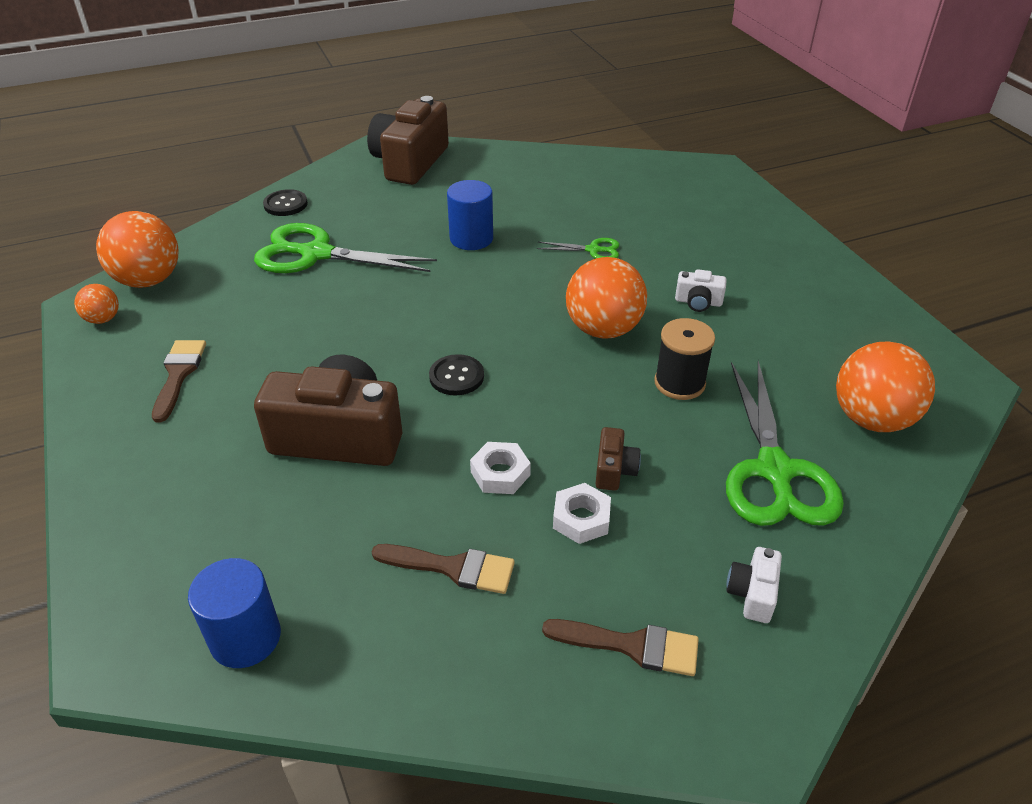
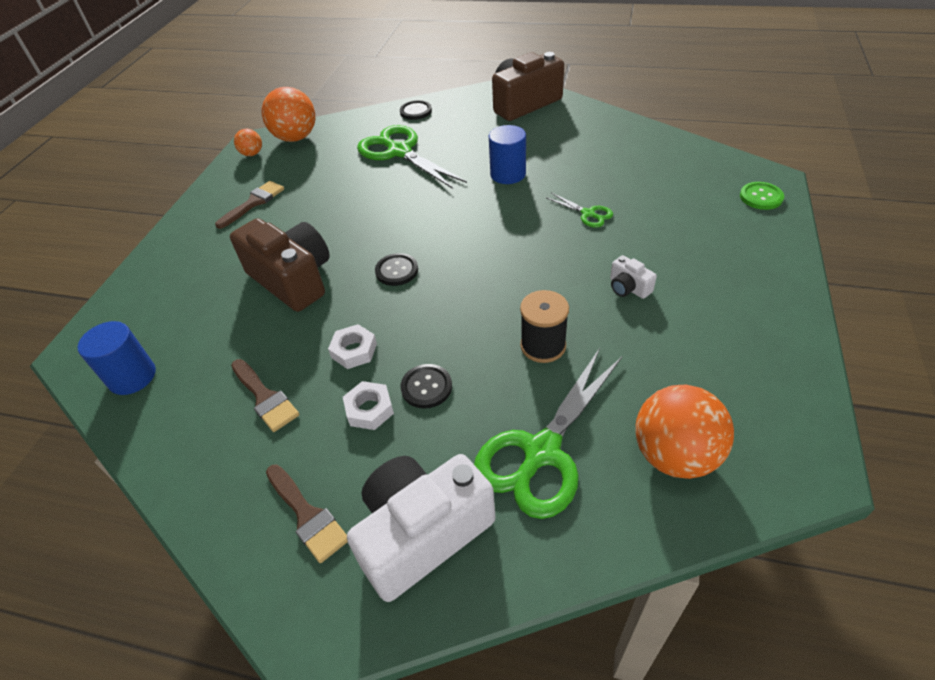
camera: 40 degrees right, 5 degrees up
(603, 329) = (530, 279): orange ball -> none
(614, 470) = (426, 387): brown camera -> black button
(724, 186) = (761, 197): none -> green button
(752, 593) = (422, 533): white camera -> white camera, size x2.31

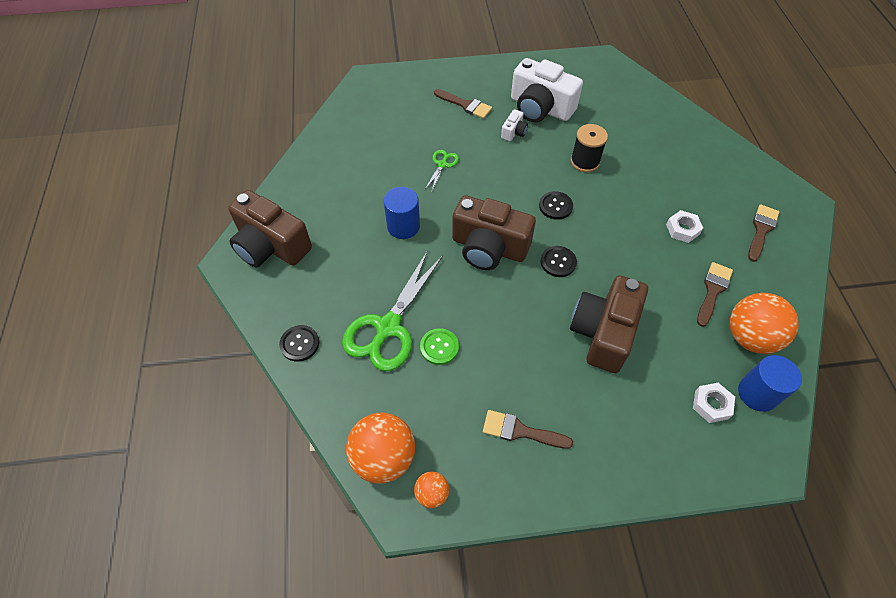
camera: 115 degrees left, 10 degrees up
(354, 351) = (646, 257): white nut -> white nut (711, 404)
(422, 533) = (732, 179): white camera -> white camera (540, 108)
(426, 387) = (649, 207): black button -> black button (555, 206)
(447, 224) = (489, 247): none -> brown camera
(541, 452) = (657, 146): green scissors -> none
(674, 455) = (626, 100): orange ball -> orange ball (750, 337)
(699, 253) = (465, 105): none -> brown brush
(761, 197) = (392, 82): green button -> green button (439, 347)

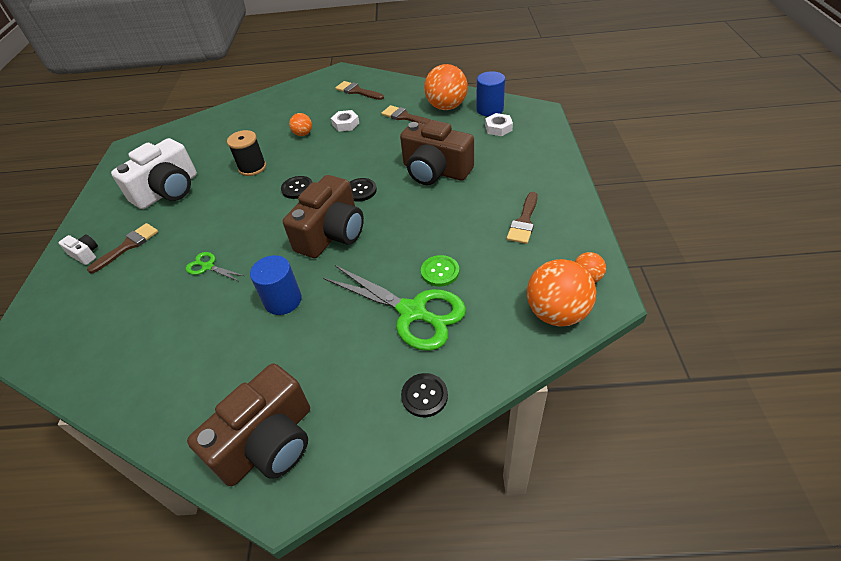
camera: 80 degrees left, 10 degrees down
(514, 132) = (190, 210): white camera -> white camera (85, 254)
(653, 192) = (303, 134): none -> orange ball

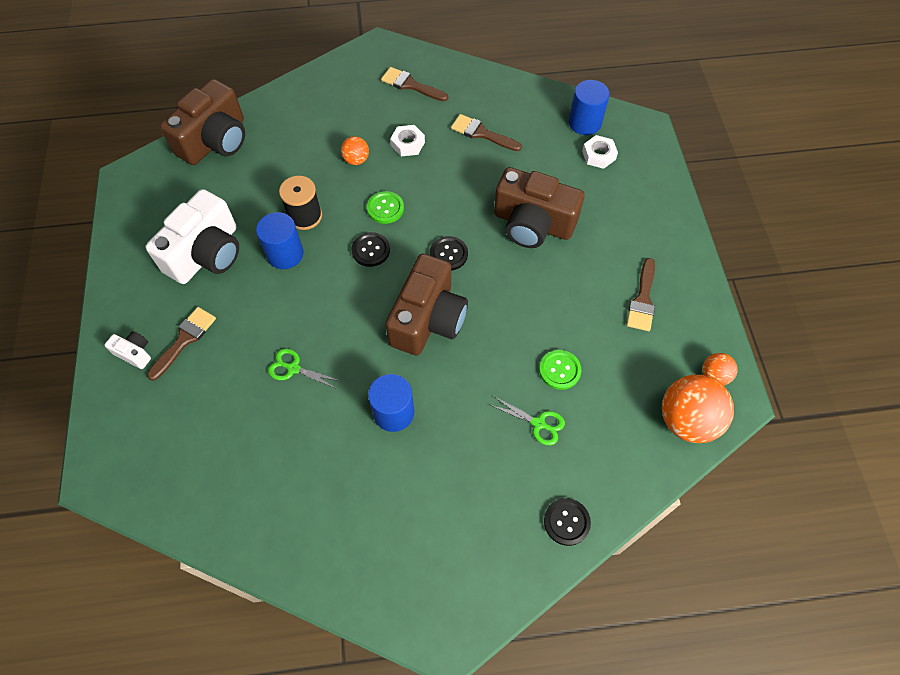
camera: 10 degrees left, 15 degrees up
(228, 191) = (285, 254): none -> blue cylinder
(268, 442) = (421, 581): brown camera -> brown camera (215, 140)
(317, 162) = (385, 208): none -> green button
(412, 312) = (538, 423): green scissors -> green scissors, size x0.47
(446, 107) = (530, 117): orange ball -> none

